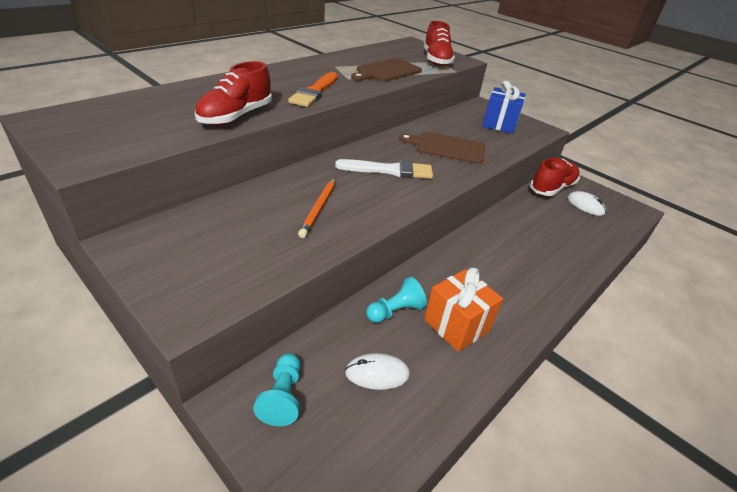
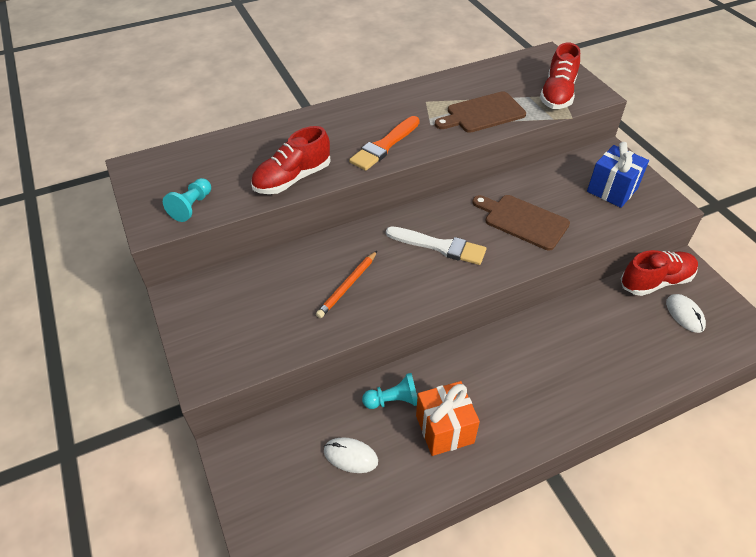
camera: 25 degrees right, 10 degrees up
(283, 397) = (268, 455): turquoise pawn -> turquoise pawn (192, 207)

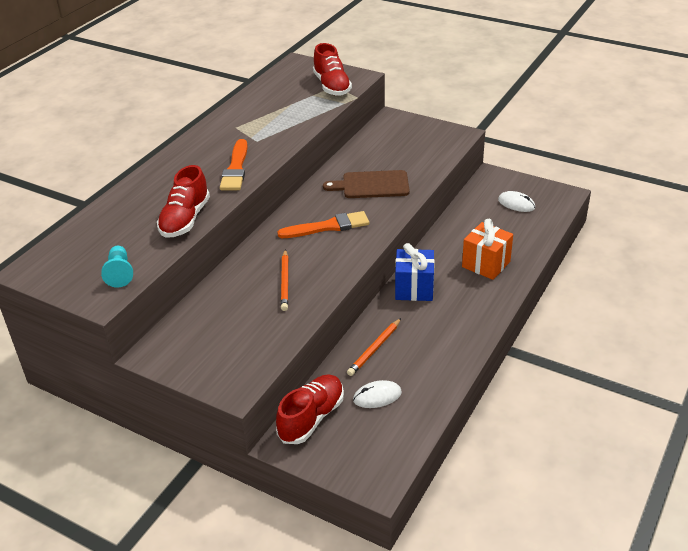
camera: 35 degrees left, 10 degrees down
(393, 400) = (374, 349): turquoise pawn -> orange pencil
(440, 246) = (328, 227): white brush -> orange brush
(444, 429) = (426, 346): orange gift -> orange gift (486, 264)
(482, 113) = (289, 119): brown cutting board -> none
(612, 190) = (414, 140): blue gift -> blue gift (414, 289)
(655, 281) = (482, 193): red shoe -> red shoe (311, 418)

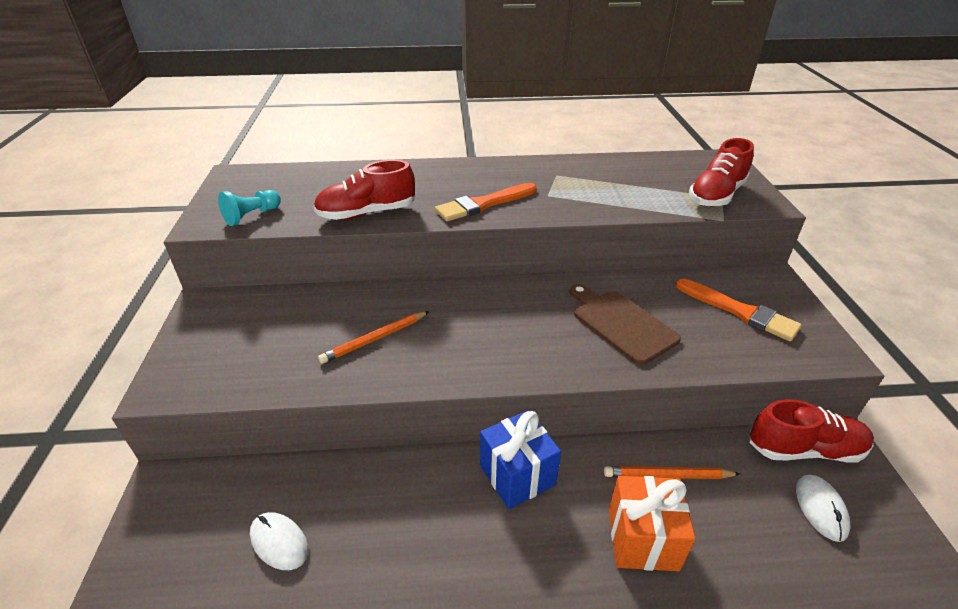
camera: 55 degrees right, 0 degrees up
(311, 418) = (214, 490): red shoe -> red shoe (804, 449)
(328, 227) = (504, 326): orange brush -> orange brush (740, 312)
(374, 349) = (370, 491): orange pencil -> orange pencil (667, 475)

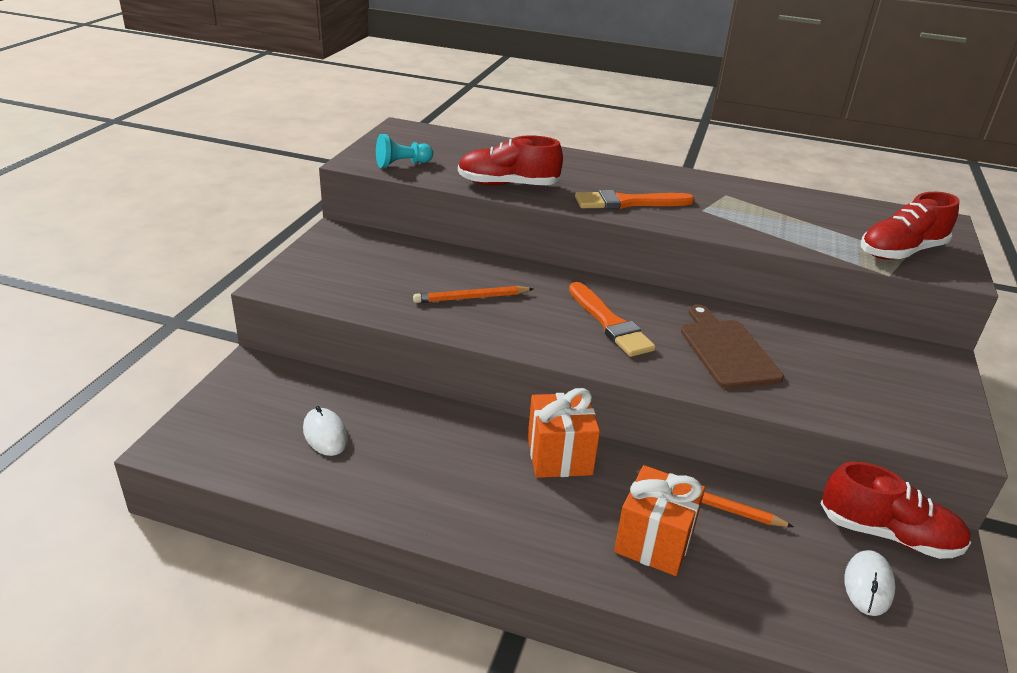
camera: 20 degrees right, 5 degrees down
(517, 475) = (559, 456): blue gift -> orange gift
(740, 312) = (873, 377): orange brush -> orange brush (610, 323)

